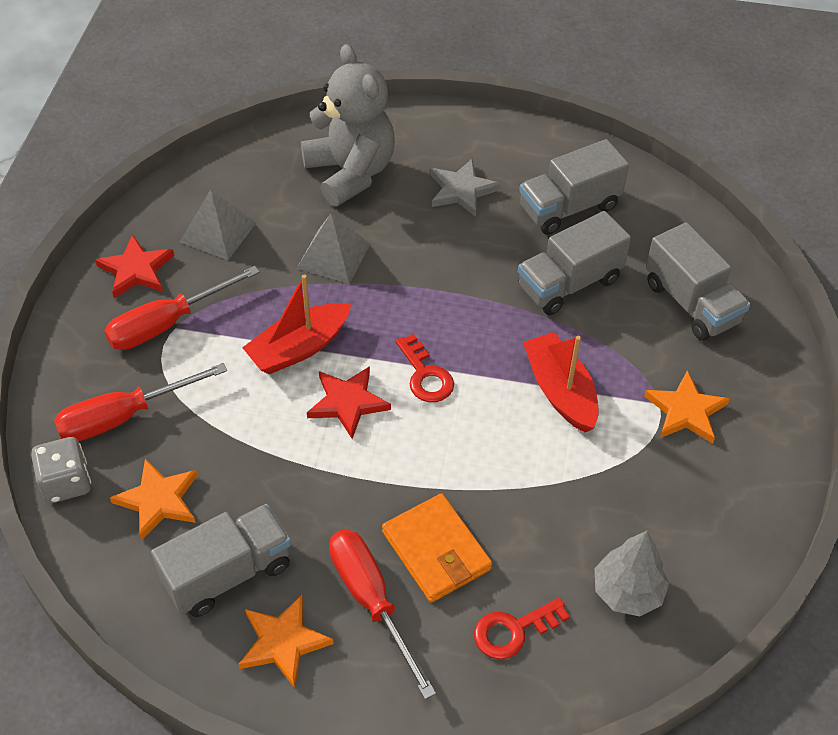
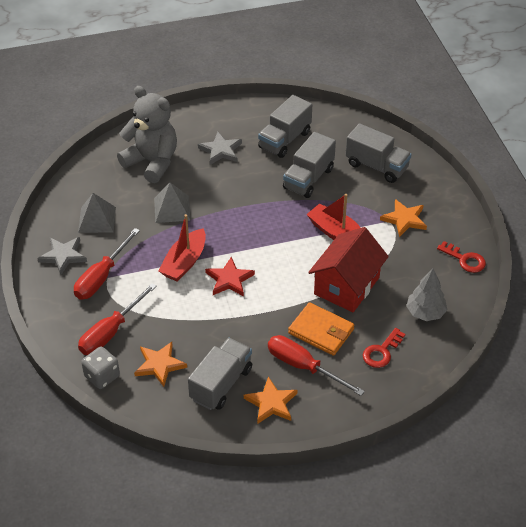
camera: 25 degrees left, 5 degrees down
(136, 270) = (63, 256): red star -> grey star
(425, 375) = (262, 251): red key -> red key (465, 259)
(524, 488) = (346, 286): none -> red house

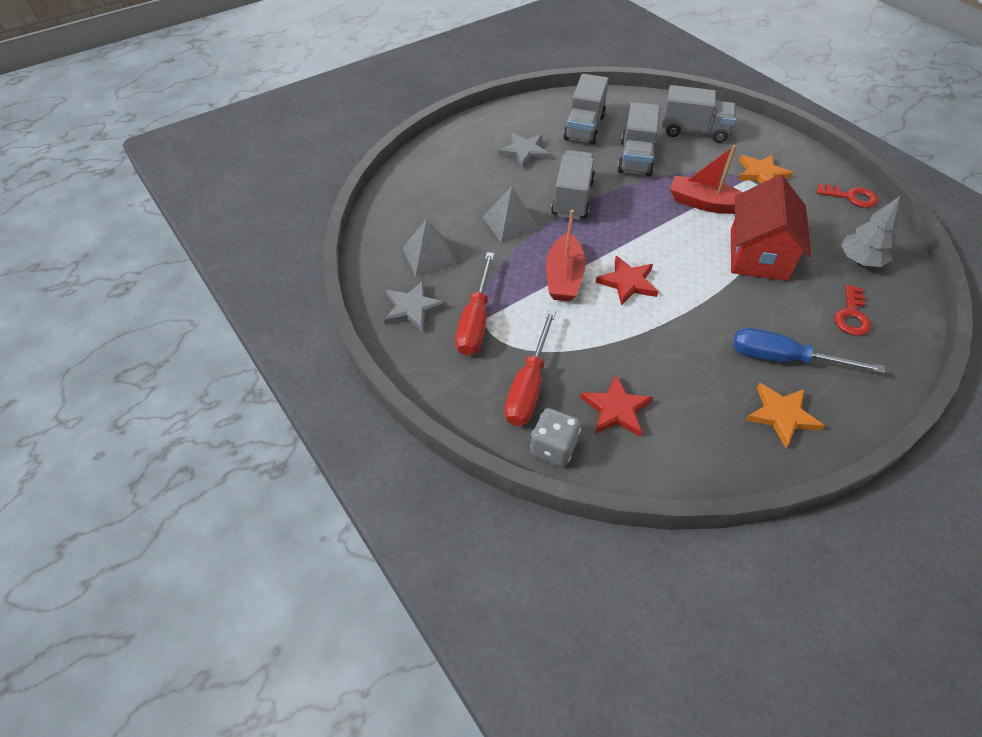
camera: 20 degrees left, 5 degrees up
(152, 162) = (456, 180): grey teddy bear -> none
(159, 365) = (616, 409): orange star -> red star
(221, 384) = (706, 410): grey truck -> grey truck (572, 199)
(303, 367) = (783, 359): red screwdriver -> blue screwdriver
(321, 331) = (770, 312): orange wallet -> none

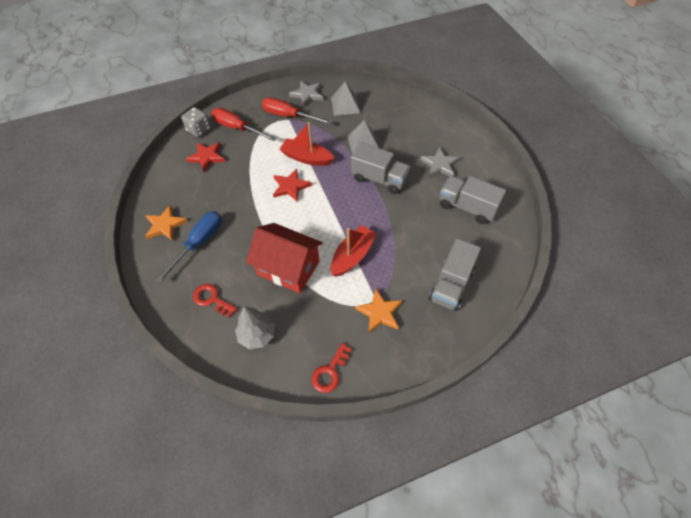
camera: 105 degrees right, 5 degrees up
(635, 158) = (419, 229): grey truck -> none

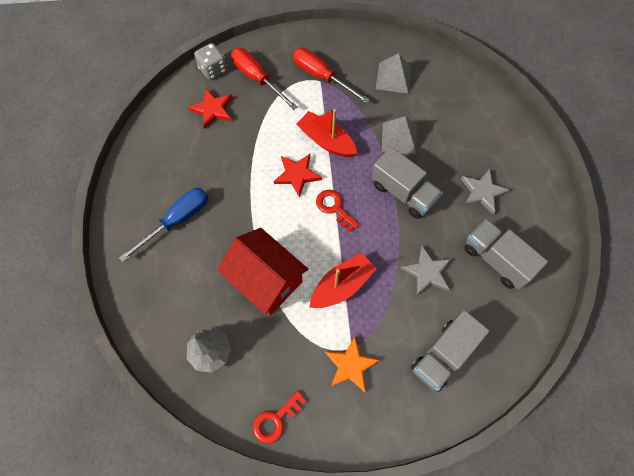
camera: 15 degrees right, 10 degrees up
(165, 225) = (146, 187): orange star -> none
(212, 299) = (174, 294): red key -> red key (334, 208)
(307, 95) = (352, 51): grey star -> grey star (427, 272)

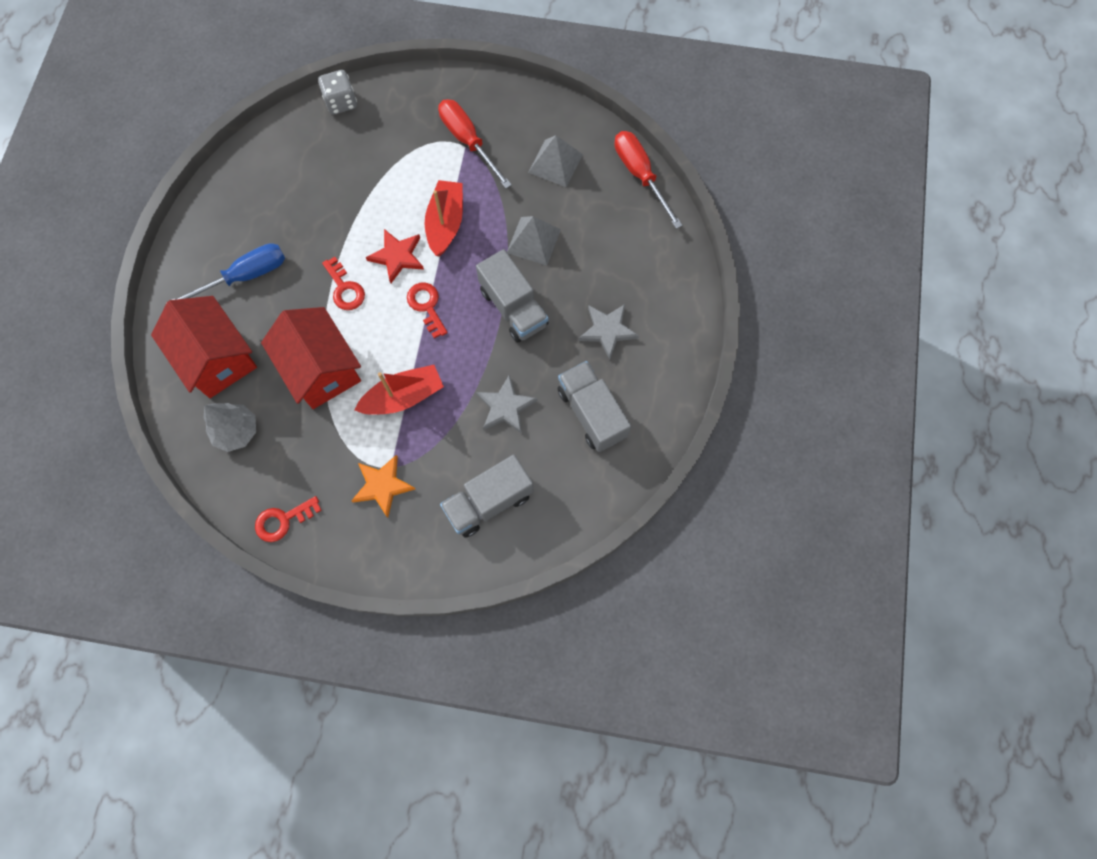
camera: 15 degrees right, 5 degrees up
(174, 293) = (216, 358): none -> red house
(213, 109) = (325, 153): red star -> none
(257, 78) = (390, 126): red screwdriver -> red screwdriver (640, 175)
(263, 210) = (345, 288): none -> red key
(326, 141) = (446, 223): red boat -> red boat turned 45 degrees clockwise

